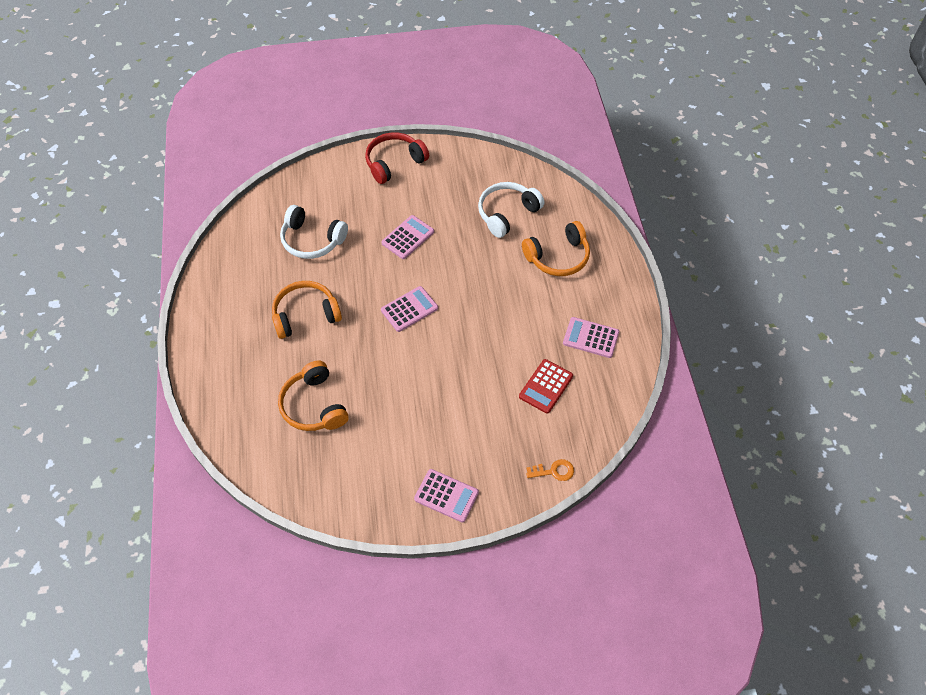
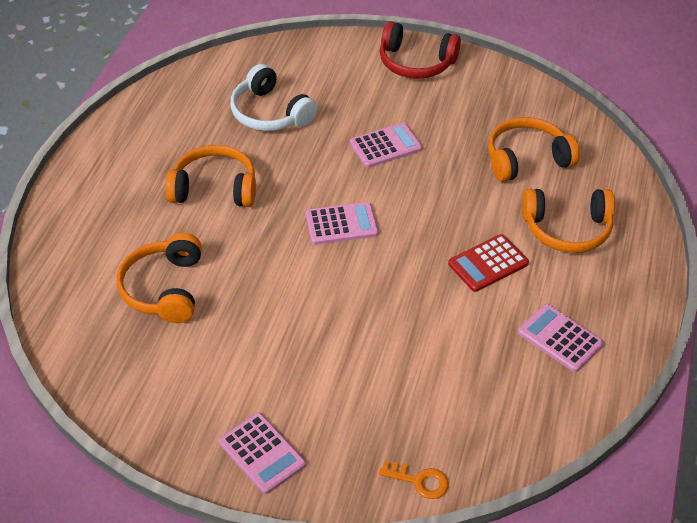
camera: 25 degrees right, 10 degrees down
(394, 163) = (416, 63): red headphones -> red headphones turned 150 degrees counterclockwise
(507, 213) = (526, 159): white headphones -> orange headphones
(546, 386) = (466, 374): red calculator -> red calculator (488, 264)

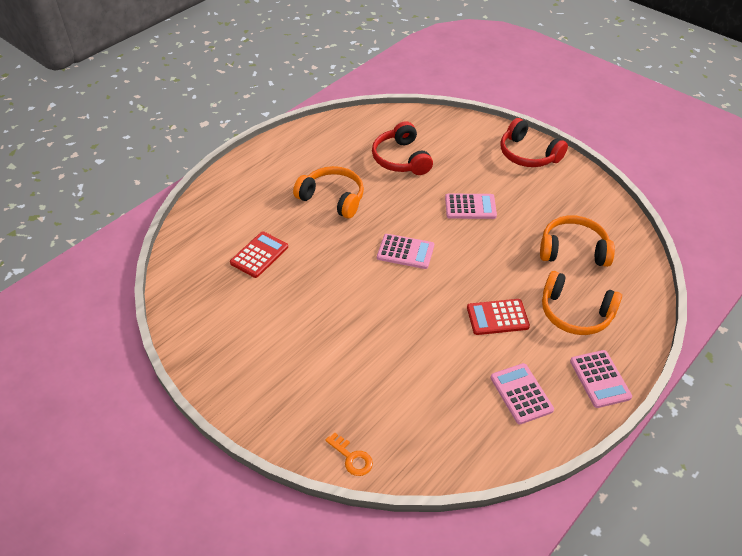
camera: 25 degrees right, 0 degrees up
(164, 288) = (259, 255): orange headphones -> red calculator
(262, 453) = (255, 392): pink calculator -> pink calculator (600, 379)
(270, 113) = (401, 159): white headphones -> red headphones

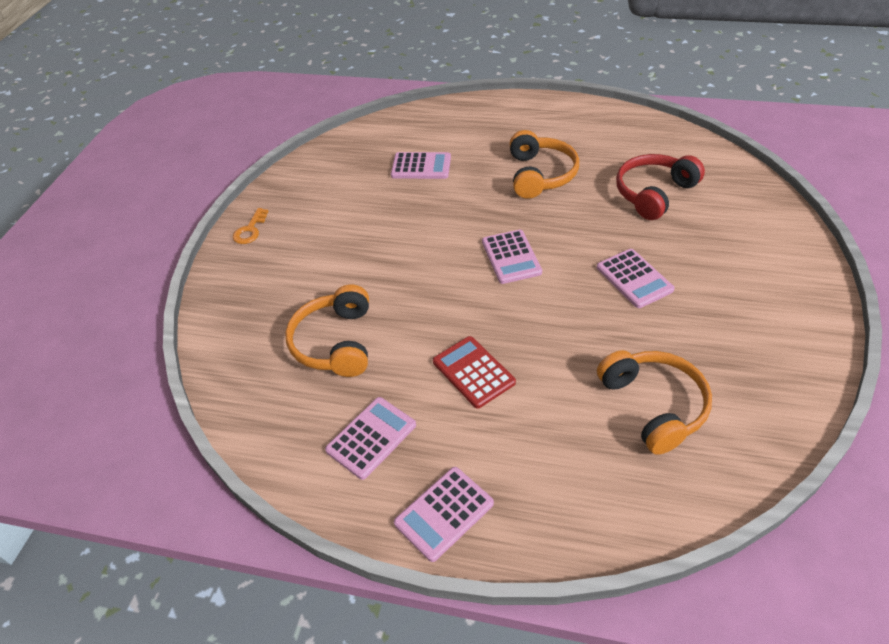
camera: 65 degrees right, 0 degrees up
(259, 255) = (421, 166): red calculator -> pink calculator
(352, 457) = (217, 332): orange key -> orange key (250, 230)
(528, 154) = (793, 293): red headphones -> none
(575, 313) = (539, 447): orange headphones -> orange headphones (335, 342)

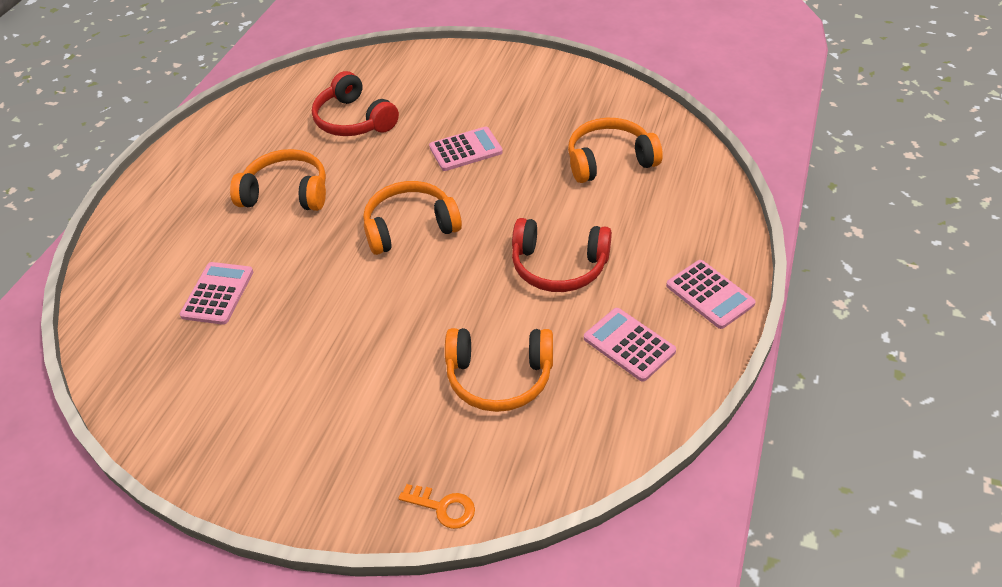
camera: 85 degrees left, 0 degrees up
(250, 230) = (266, 483): orange key -> orange key (443, 507)
(473, 372) = (559, 266): red calculator -> red headphones
(511, 257) = (410, 227): pink calculator -> orange headphones

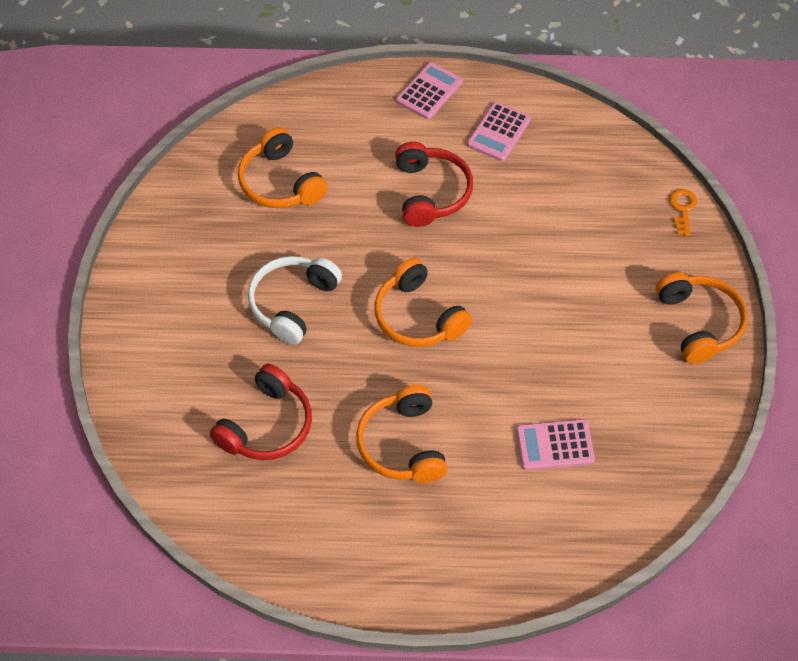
camera: 110 degrees left, 10 degrees up
(465, 149) = (292, 303): pink calculator -> white headphones
(499, 377) = (561, 205): orange headphones -> orange headphones (699, 323)

